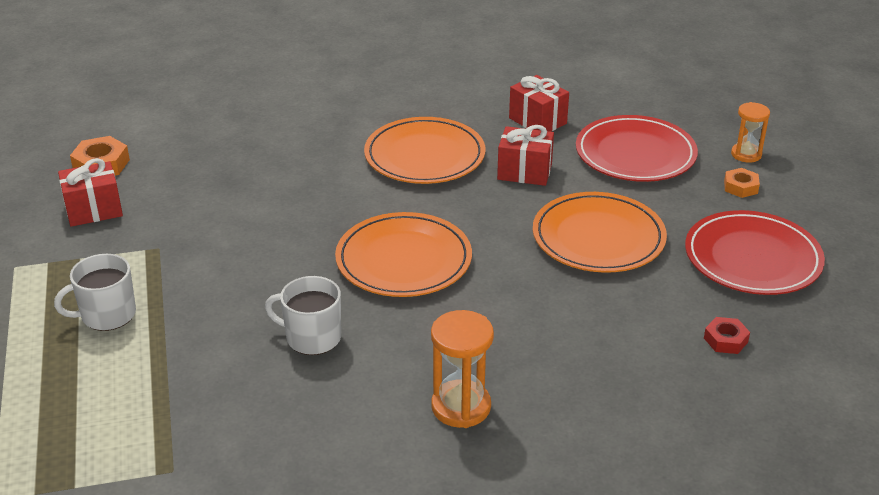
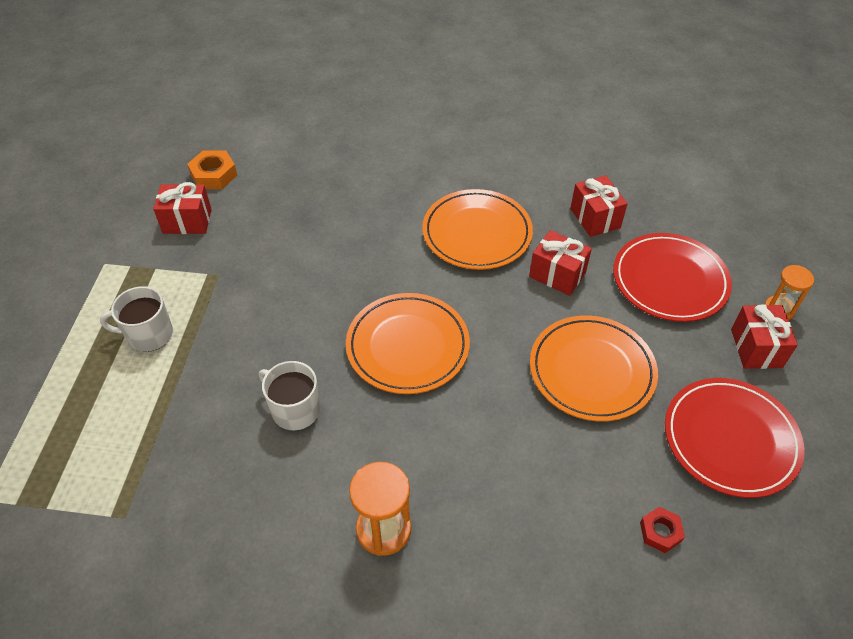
camera: 20 degrees right, 15 degrees up
(740, 187) = (756, 348): orange nut -> red gift

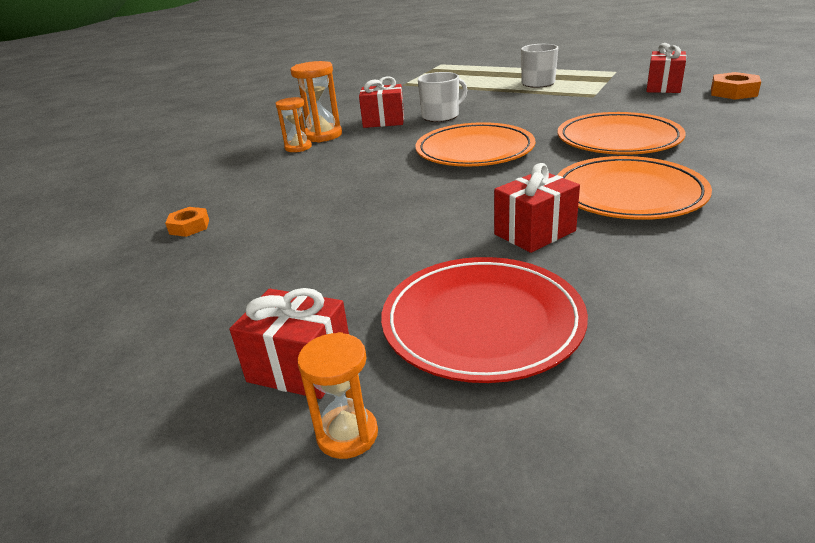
camera: 115 degrees right, 20 degrees down
(432, 539) = (298, 147): none -> orange hourglass
(591, 371) = (377, 227): orange plate -> orange plate (618, 139)
(595, 218) = (651, 285): red gift -> red gift (383, 121)
(660, 532) = (189, 227): red nut -> orange nut
(730, 439) = (212, 293): red plate -> none

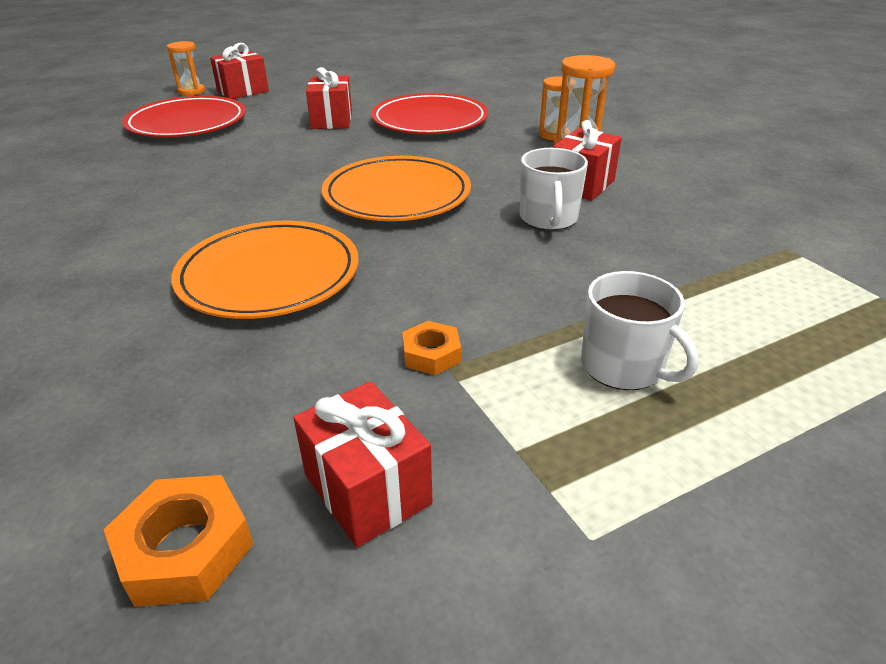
camera: 120 degrees right, 5 degrees up
(189, 227) = (438, 89): orange nut -> orange nut (431, 354)
(307, 193) = (429, 120): none -> red plate
(534, 232) = (219, 161): red gift -> red gift (332, 120)
(628, 194) = (181, 212): orange plate -> none

